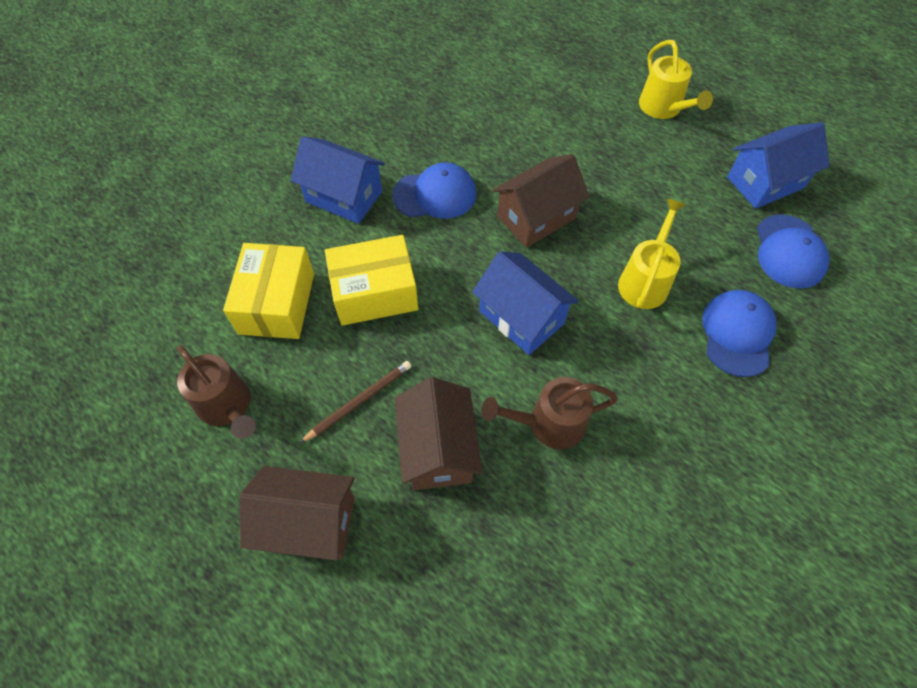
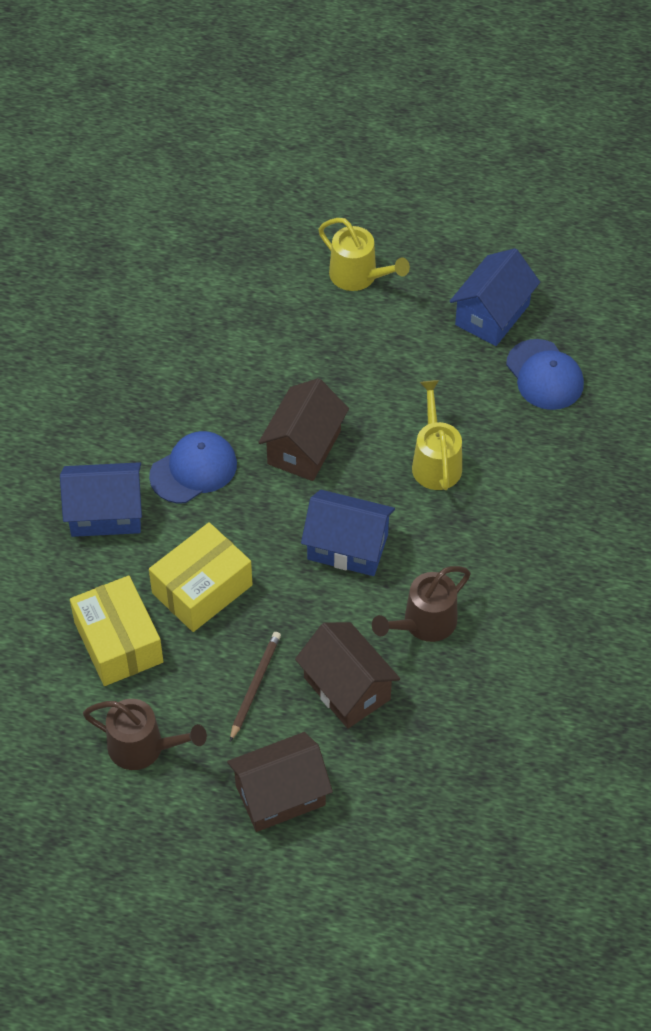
camera: 30 degrees left, 5 degrees down
(737, 334) = (536, 472): blue cap -> none

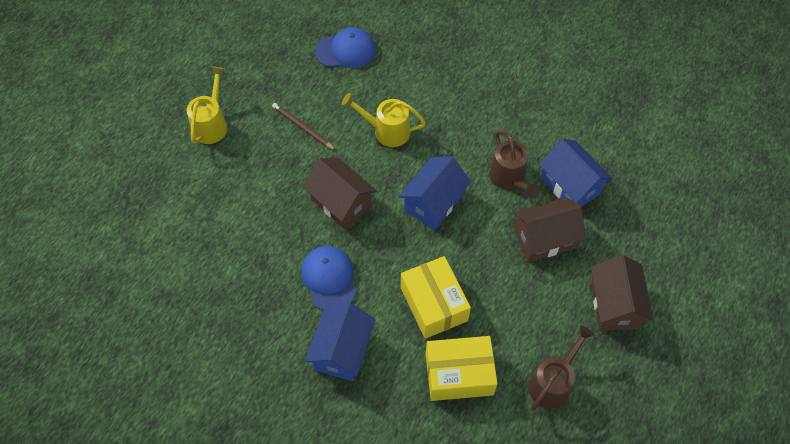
camera: 70 degrees left, 5 degrees up
(255, 686) = (524, 294): brown pencil -> brown pencil (302, 127)
(359, 276) = (212, 124): yellow watering can -> yellow watering can turned 45 degrees counterclockwise
(492, 315) = (284, 61): blue house -> blue house (570, 185)

